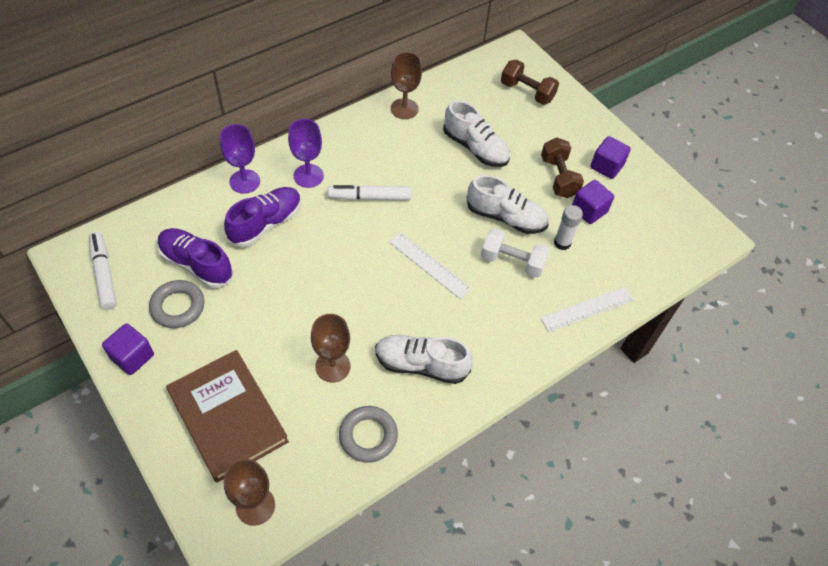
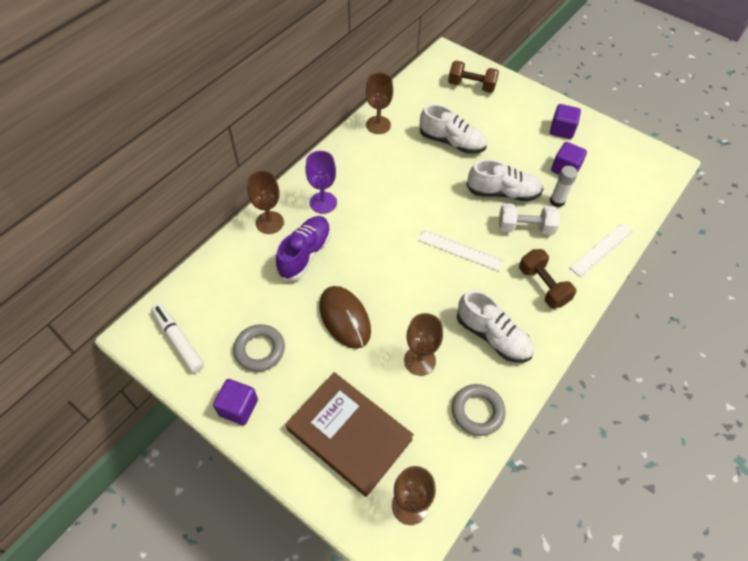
camera: 15 degrees left, 0 degrees up
(196, 264) = (259, 307): purple shoe -> none
(244, 181) = (269, 222): purple goblet -> brown goblet
(276, 300) = (344, 318): none -> brown mouse
(369, 197) = (384, 207): white marker -> none
(421, 365) = (492, 336): white shoe -> white shoe turned 135 degrees counterclockwise
(558, 177) = (529, 148): brown dumbbell -> brown dumbbell (543, 286)

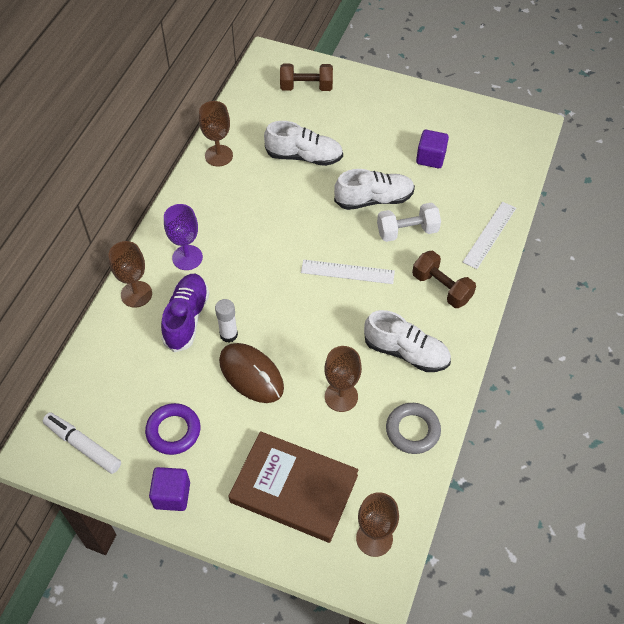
camera: 15 degrees left, 0 degrees up
(260, 350) = (173, 431): grey ring -> purple ring
(557, 201) = (431, 195): white glue stick -> white glue stick (228, 335)
(561, 130) = (415, 115): purple cube -> none

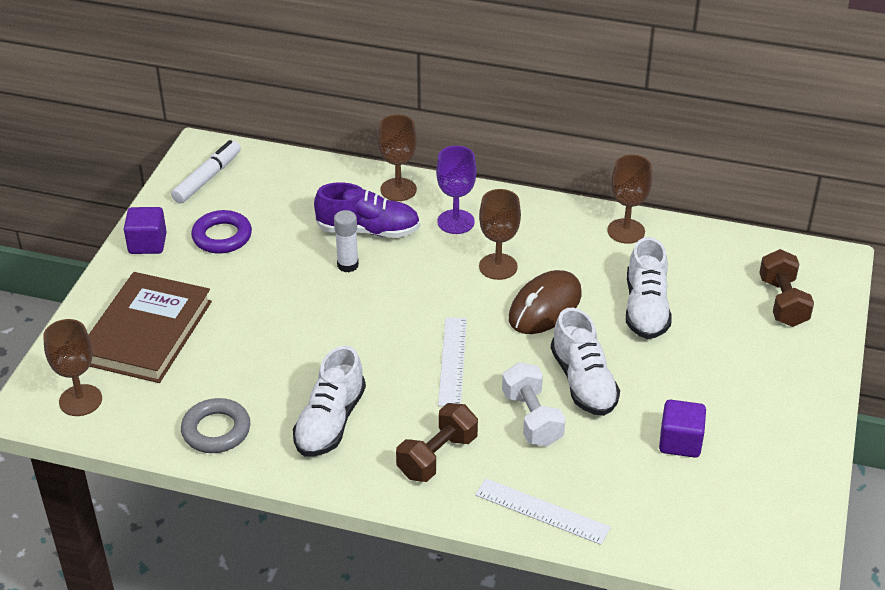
camera: 85 degrees right, 15 degrees down
(251, 374) = (293, 288): brown mouse -> brown mouse (545, 307)
(341, 396) = (264, 364): brown goblet -> brown goblet (498, 266)

